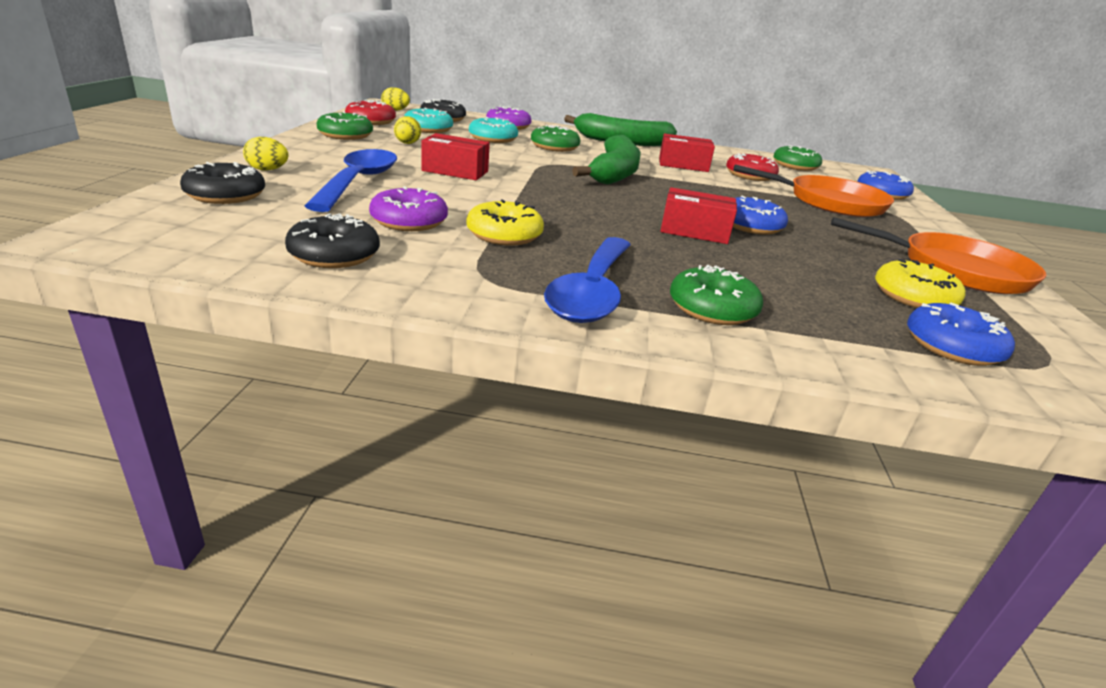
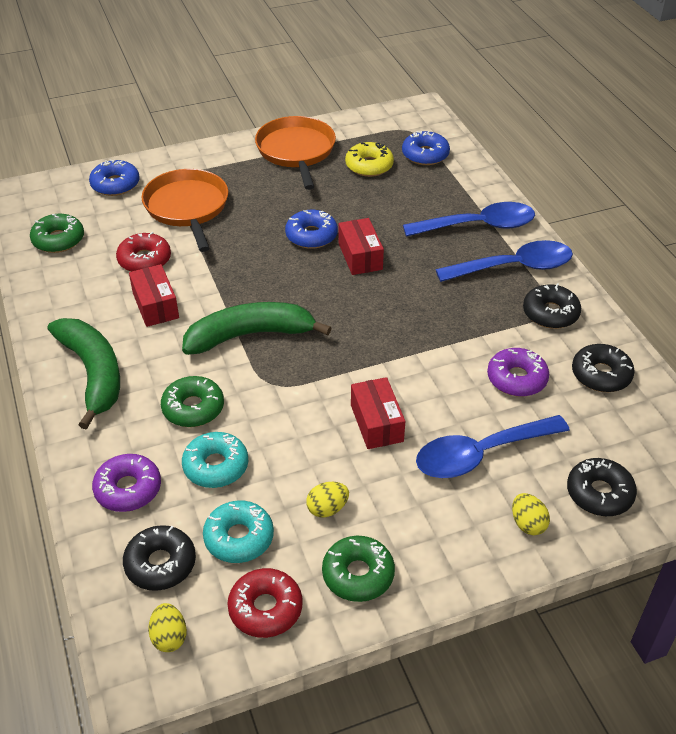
camera: 115 degrees left, 15 degrees up
(474, 274) = (550, 313): none -> black donut
(504, 235) = (480, 329): yellow donut -> none
(712, 308) = (478, 226): green donut -> blue spoon

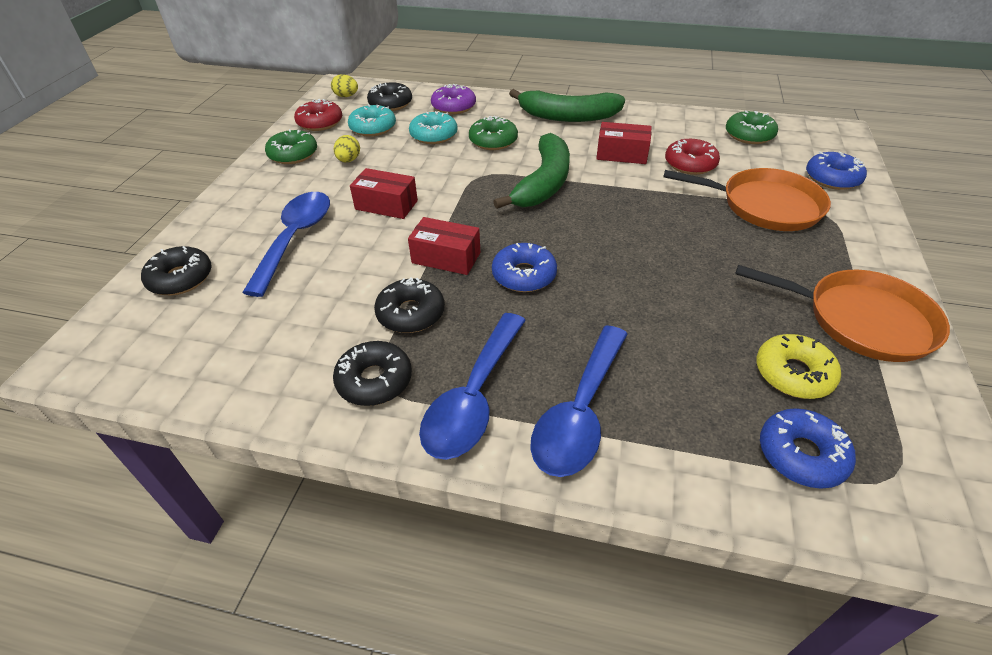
camera: 125 degrees right, 0 degrees up
(311, 236) = (661, 264): blue donut -> blue donut (524, 275)
(360, 256) = (598, 282): red box -> red box (446, 258)
(516, 379) = (331, 300): purple donut -> none
(527, 524) = (218, 230): yellow egg -> none
(601, 375) = (261, 362): black donut -> black donut (411, 313)

